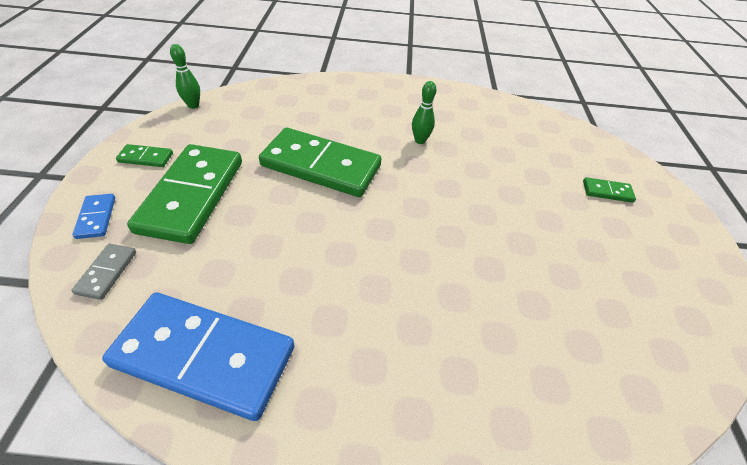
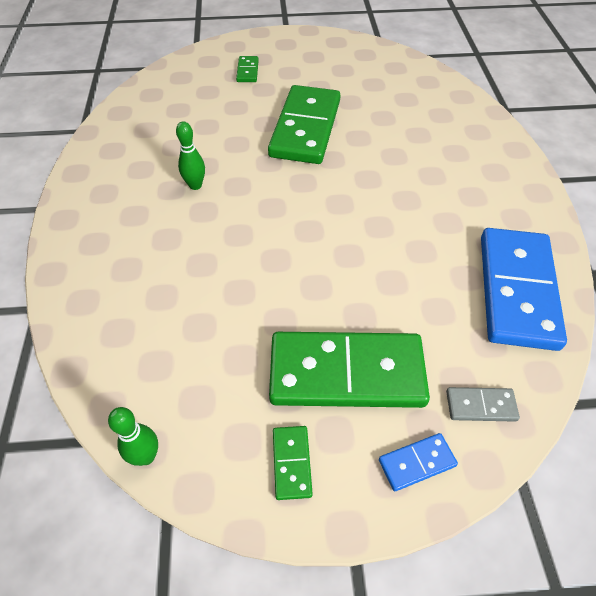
camera: 95 degrees left, 5 degrees up
(321, 166) = (260, 262): green domino -> green domino (305, 128)

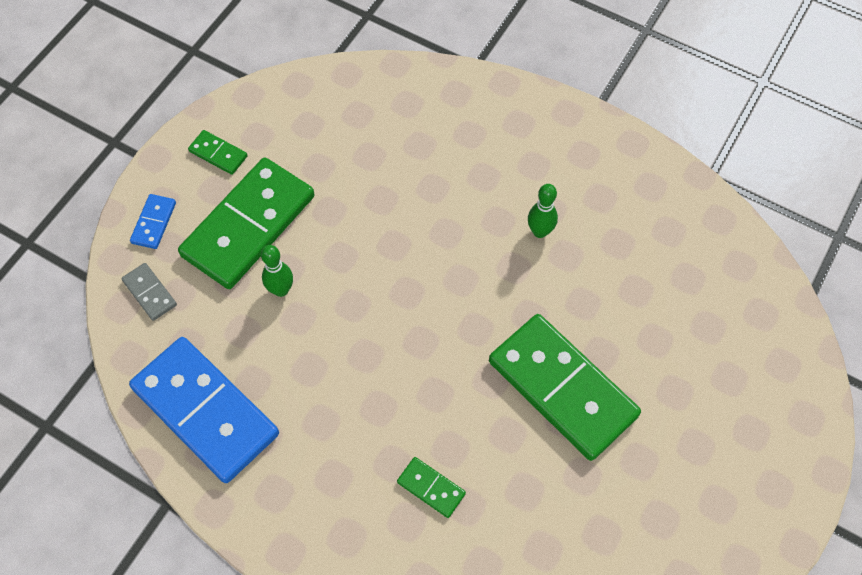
camera: 125 degrees right, 10 degrees up
(146, 456) = (292, 81): green bowling pin -> green bowling pin (281, 290)
(247, 71) = (728, 397): green domino -> green domino (431, 488)
(480, 406) = (149, 293): grey domino -> grey domino turned 75 degrees counterclockwise

